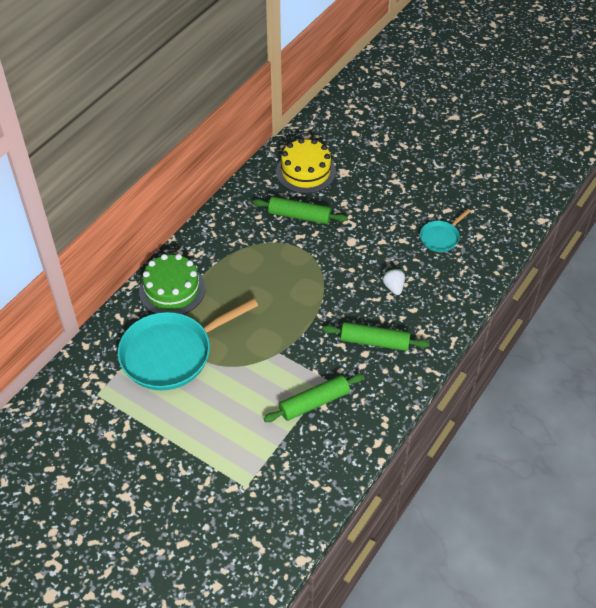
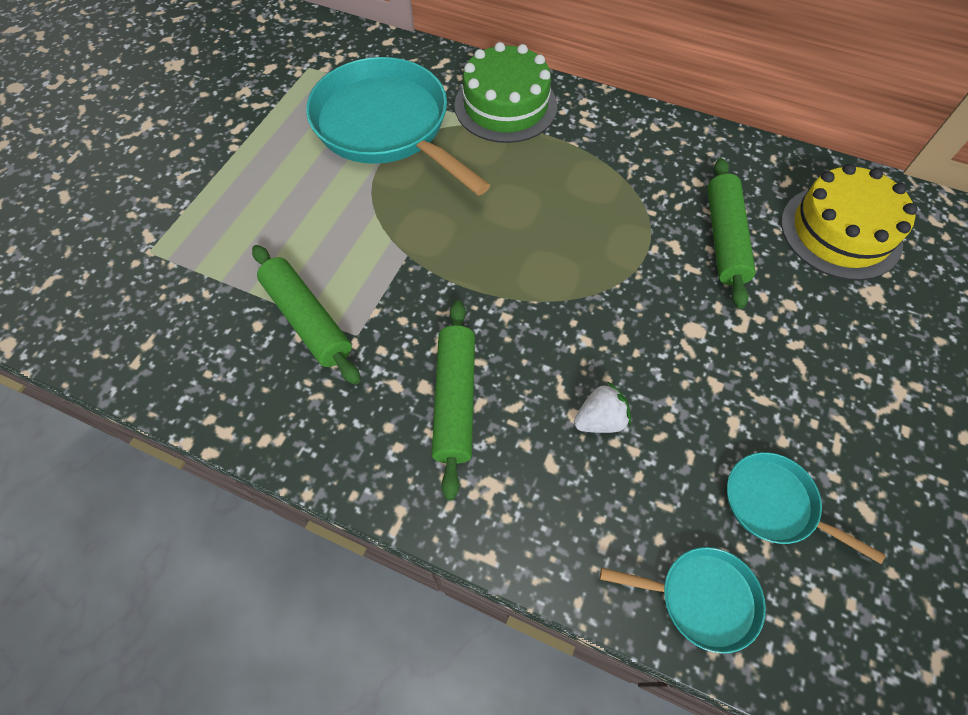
camera: 80 degrees right, 10 degrees up
(476, 271) = (701, 598): none -> turquoise pan

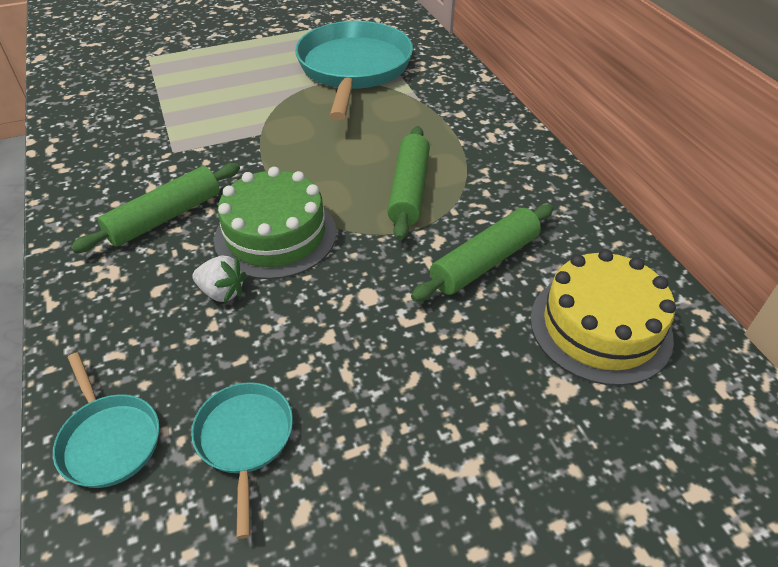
camera: 45 degrees right, 15 degrees down
(307, 320) = (163, 129): green rolling pin -> green rolling pin (409, 190)
(505, 105) = (447, 97): green cake -> green cake (275, 235)

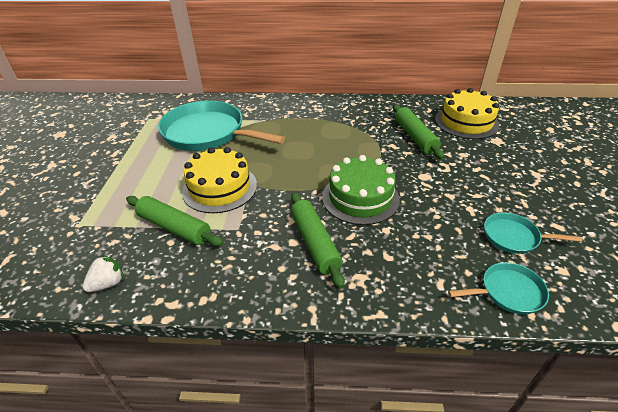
camera: 65 degrees left, 5 degrees down
(222, 292) = (401, 228): white strawberry -> white strawberry (108, 283)
(243, 115) = (220, 188): none -> yellow cake
(409, 190) = (347, 144): green rolling pin -> green rolling pin (174, 227)

